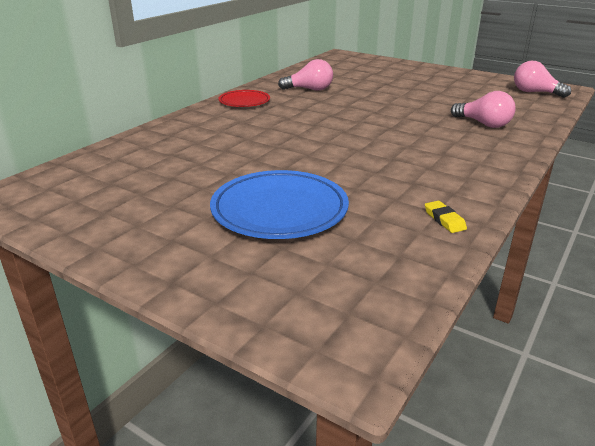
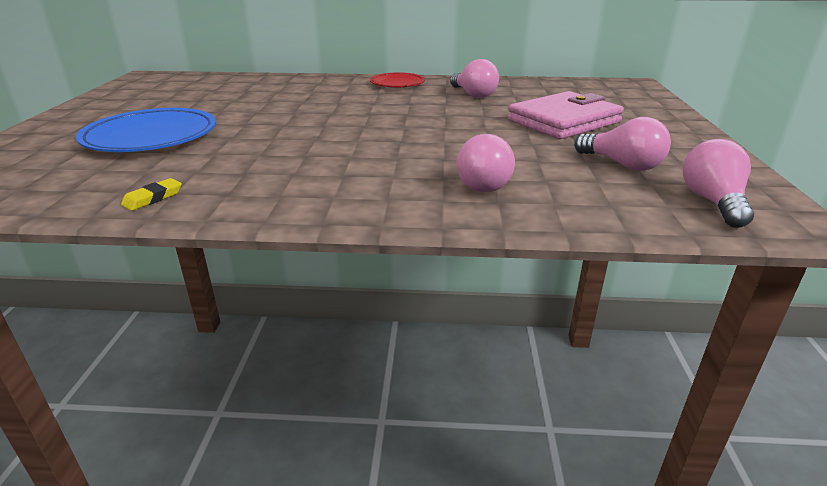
camera: 60 degrees right, 0 degrees up
(395, 85) = (563, 121): none -> pink wallet
(477, 93) = (622, 165): none -> pink light bulb

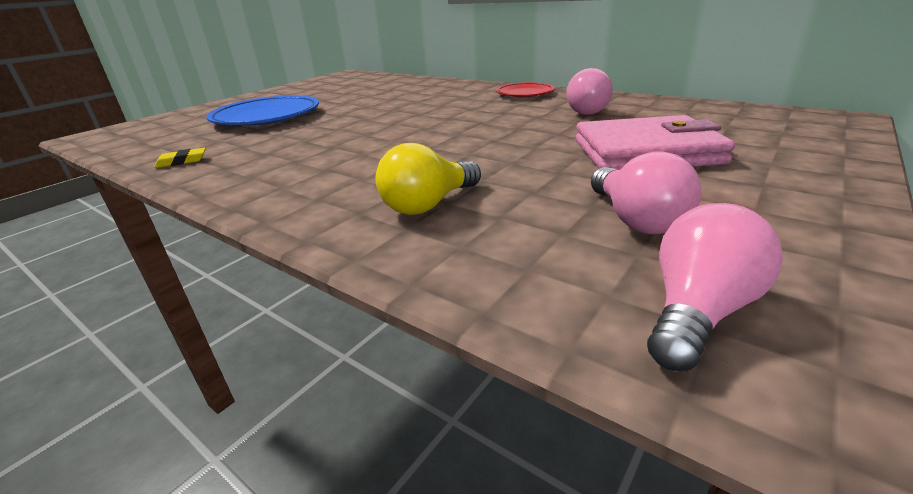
camera: 35 degrees right, 0 degrees up
(485, 183) = (429, 204): pink light bulb -> yellow light bulb

